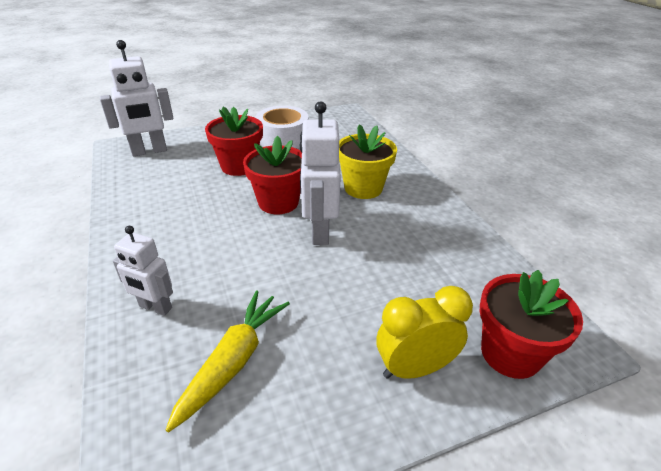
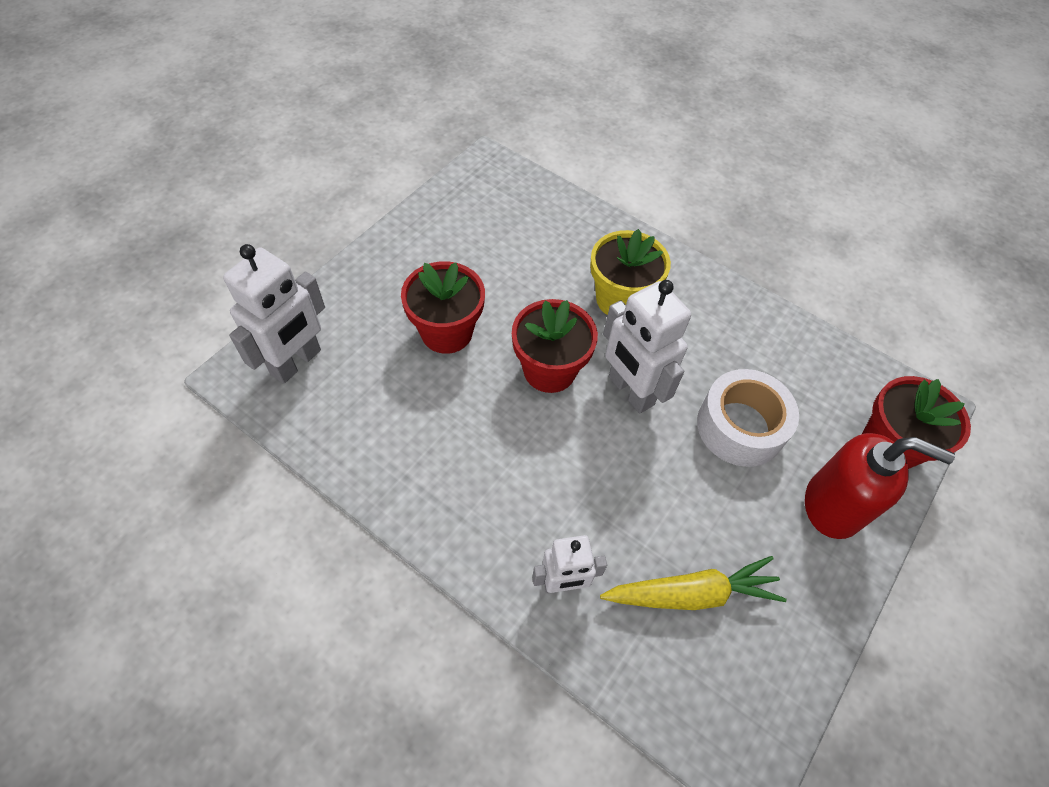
camera: 35 degrees left, 20 degrees up
(233, 361) = (692, 593): yellow carrot -> yellow carrot turned 90 degrees clockwise
(283, 138) = (452, 252): white tape -> white tape (740, 427)
(414, 368) = (833, 506): yellow clock -> red soap dispenser

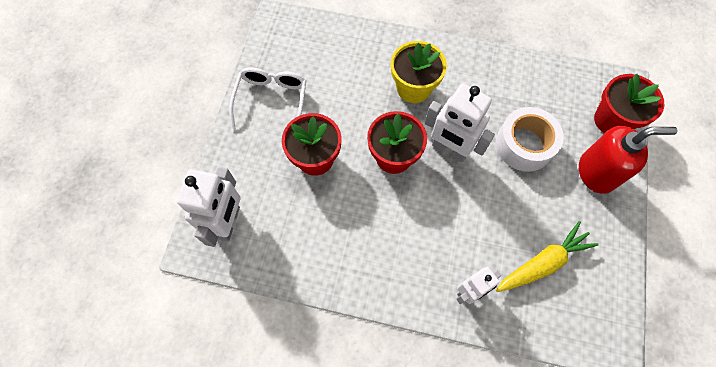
camera: 20 degrees left, 10 degrees up
(431, 246) = (271, 100): none -> white glasses

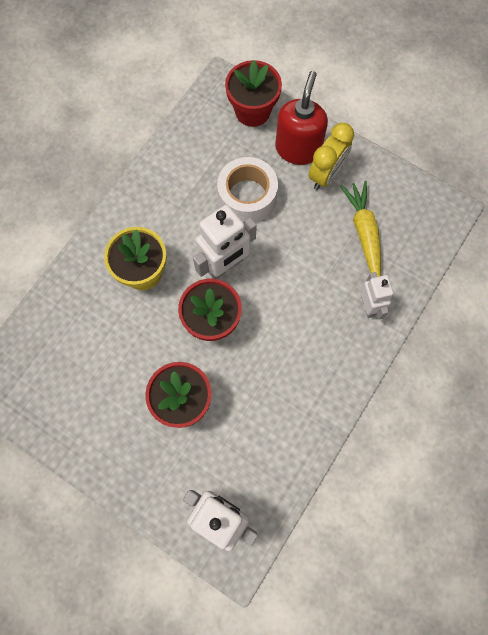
camera: 70 degrees left, 5 degrees up
(271, 100) = (93, 426): white glasses -> none
(584, 207) = (326, 175): none -> yellow clock

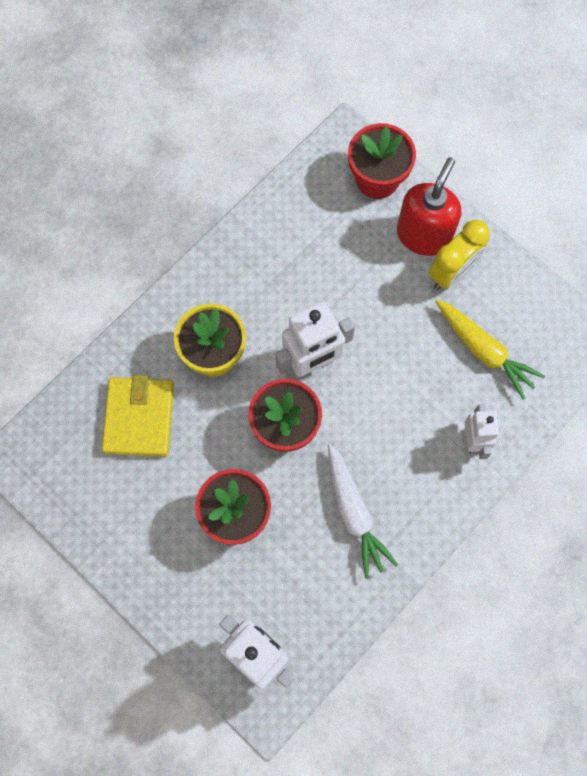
camera: 10 degrees right, 0 degrees up
(88, 334) = (139, 418): none -> yellow wallet
(247, 196) = (352, 284): white tape -> none
(282, 383) = (354, 513): none -> white carrot
(363, 232) = (484, 351): yellow carrot -> yellow carrot turned 135 degrees clockwise

